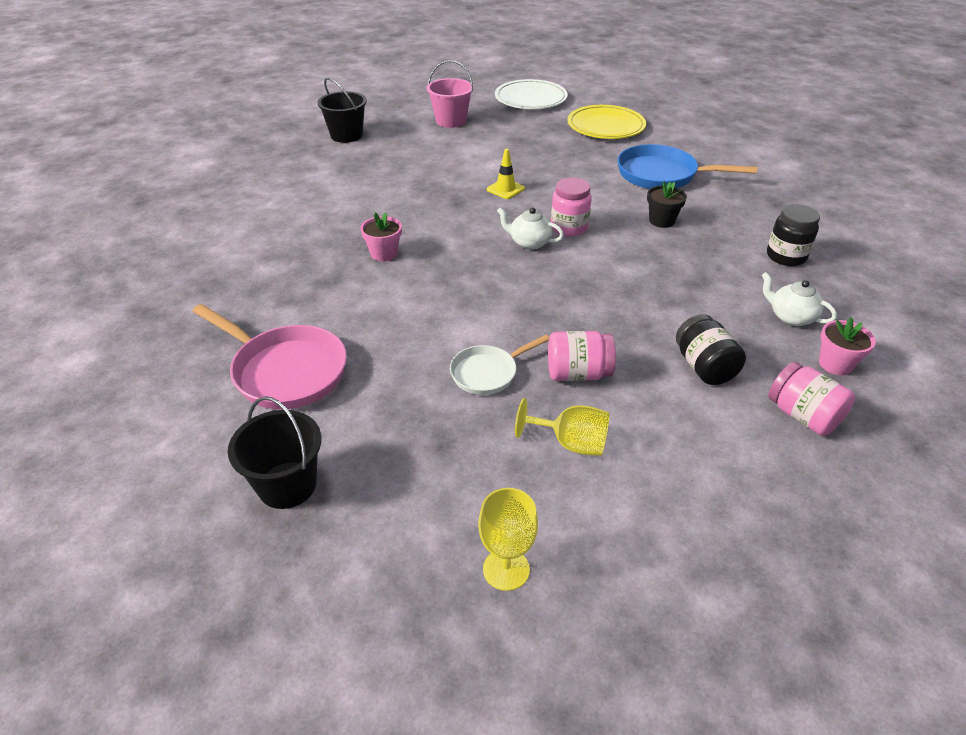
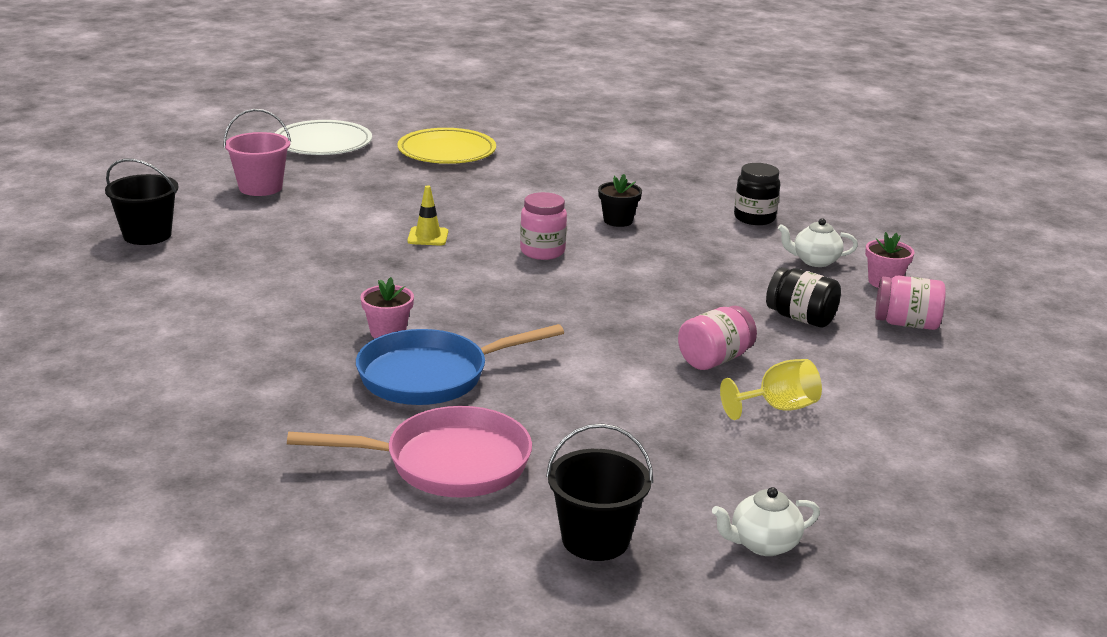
camera: 40 degrees left, 15 degrees down
(487, 373) = (641, 388): white pan -> none
(506, 569) = (847, 504): yellow goblet -> none
(529, 243) = (523, 276): white teapot -> white teapot (763, 544)
(662, 175) = (564, 182): blue pan -> blue pan (431, 376)

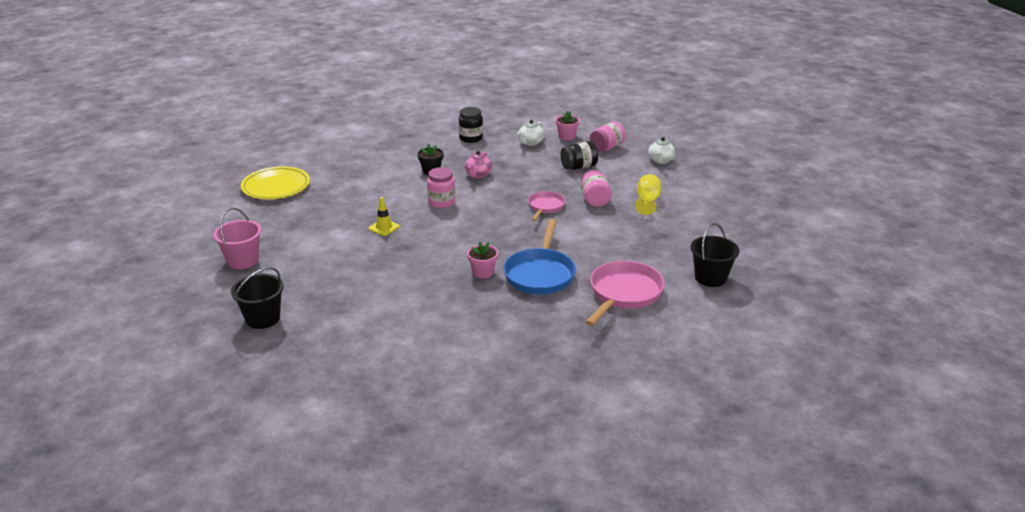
camera: 55 degrees left, 5 degrees up
(323, 144) = (203, 221): white plate -> none
(633, 326) = (545, 207): none -> pink pan
(655, 253) = (478, 175): none -> pink teapot
(763, 544) = (740, 243): white teapot -> white teapot (660, 161)

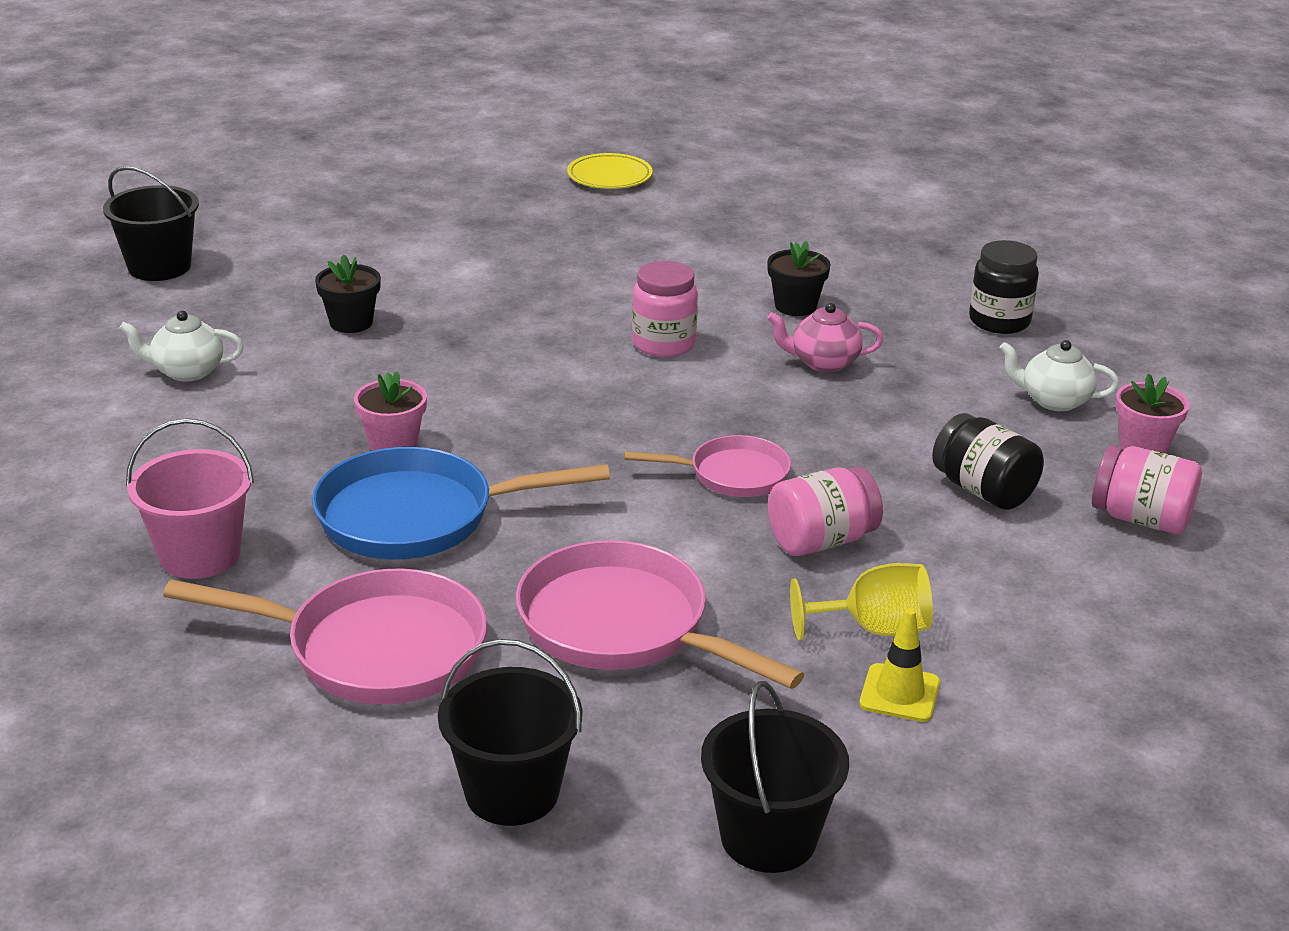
camera: 70 degrees right, 0 degrees up
(243, 260) = (335, 210): pink bucket -> pink bucket (200, 555)
(276, 187) = (609, 176): yellow plate -> yellow plate, size x0.62
(368, 270) = (351, 322): none -> black flower pot
(384, 227) = (518, 305): yellow traffic cone -> yellow traffic cone (899, 693)
(629, 243) = (623, 626): none -> pink pan
(660, 161) = (1148, 623): white teapot -> white teapot (187, 371)
(741, 239) = (768, 837): none -> black bucket

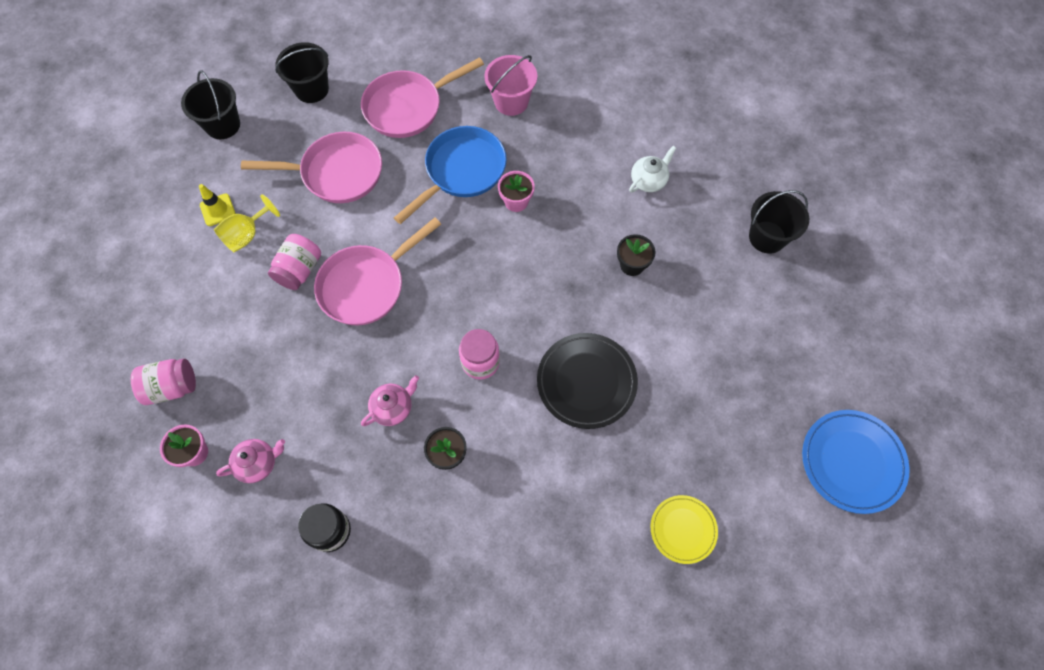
camera: 140 degrees right, 35 degrees up
(388, 139) = (852, 462): none -> blue plate
(559, 278) = (586, 382): none -> black plate
(732, 475) = (366, 285): pink pan -> pink pan, size x1.70
(983, 490) = (252, 356): black jar -> none
(1054, 400) = (258, 463): white teapot -> pink teapot

